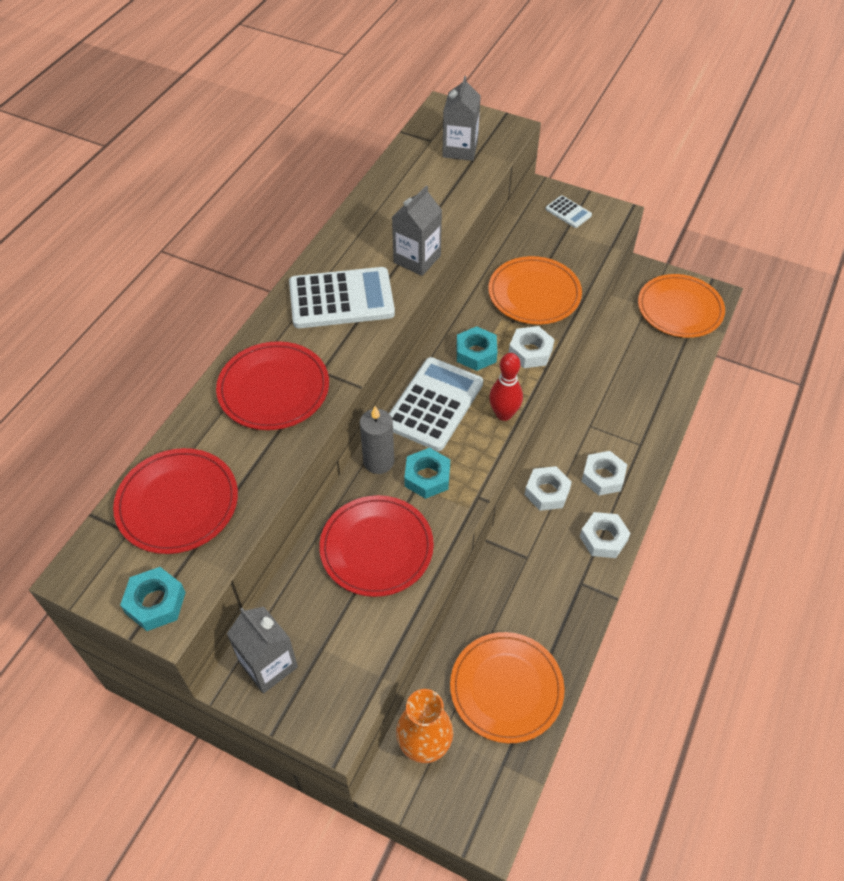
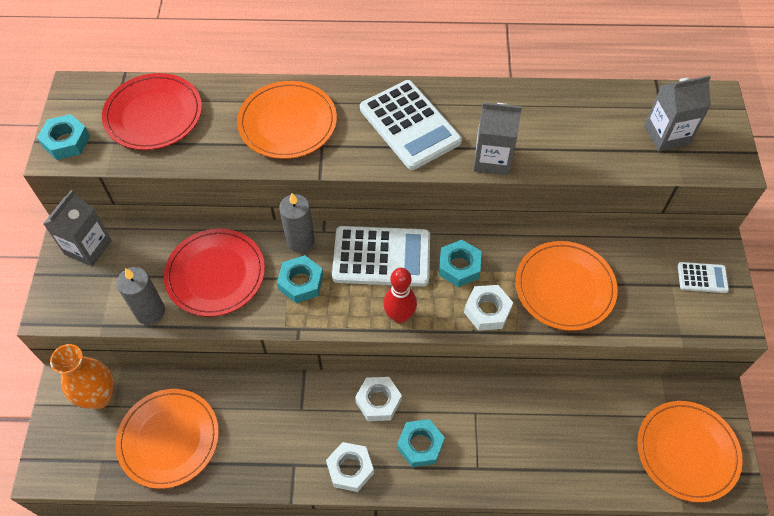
camera: 65 degrees right, 5 degrees up
(273, 389) = (287, 123): red plate -> orange plate
(389, 623) = (150, 311): none -> grey candle
(568, 212) = (702, 278): white calculator -> white calculator turned 105 degrees counterclockwise
(603, 477) = (420, 445): white nut -> turquoise nut

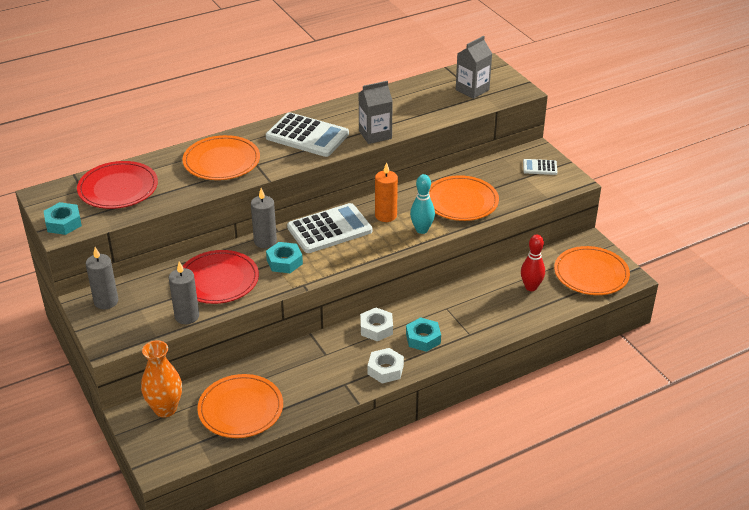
camera: 30 degrees left, 20 degrees down
(88, 247) = (106, 301): grey carton -> grey candle
(399, 316) = (366, 253): red bowling pin -> red bowling pin (531, 287)
(459, 266) = (386, 215): turquoise nut -> orange candle
(487, 311) = (422, 230): white nut -> turquoise bowling pin
(702, 278) = (540, 167): white calculator -> white calculator turned 150 degrees counterclockwise

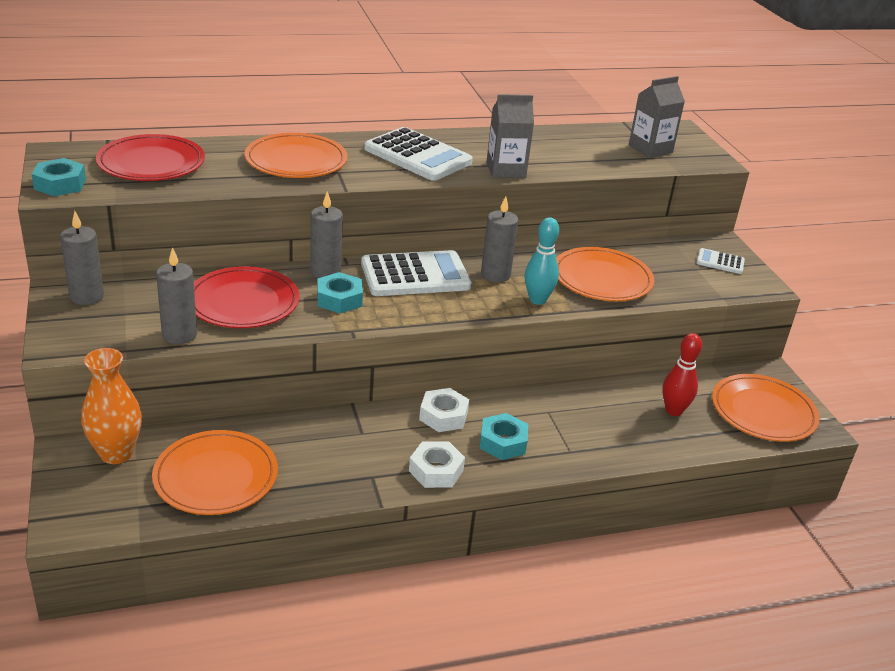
camera: 10 degrees right, 5 degrees down
(386, 215) = (495, 275): orange candle -> grey candle

